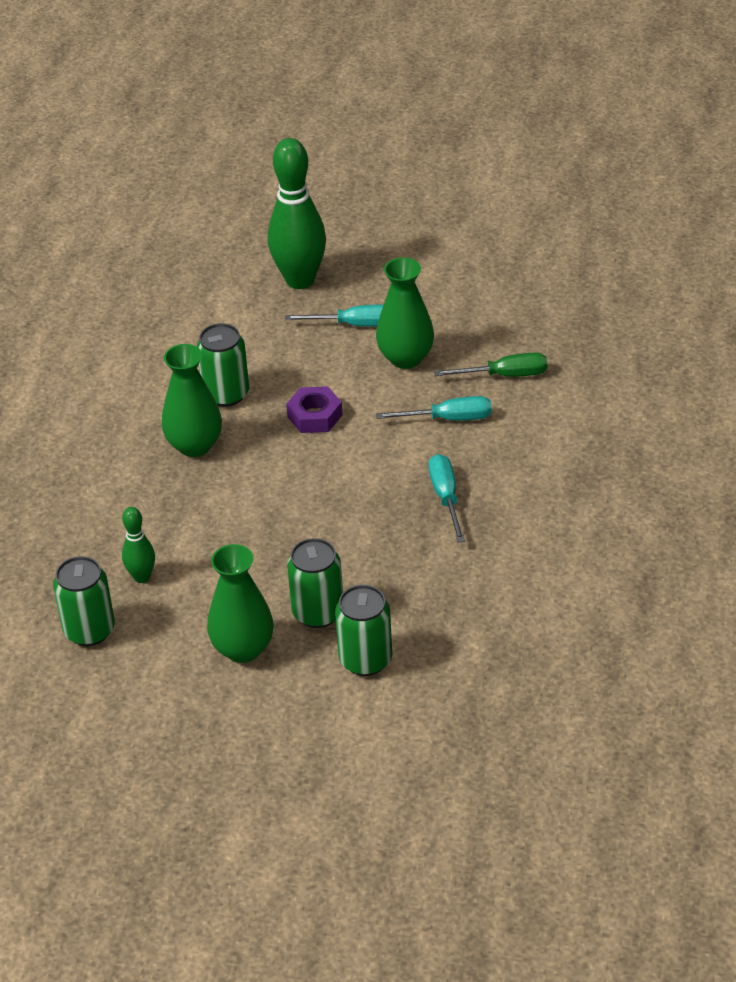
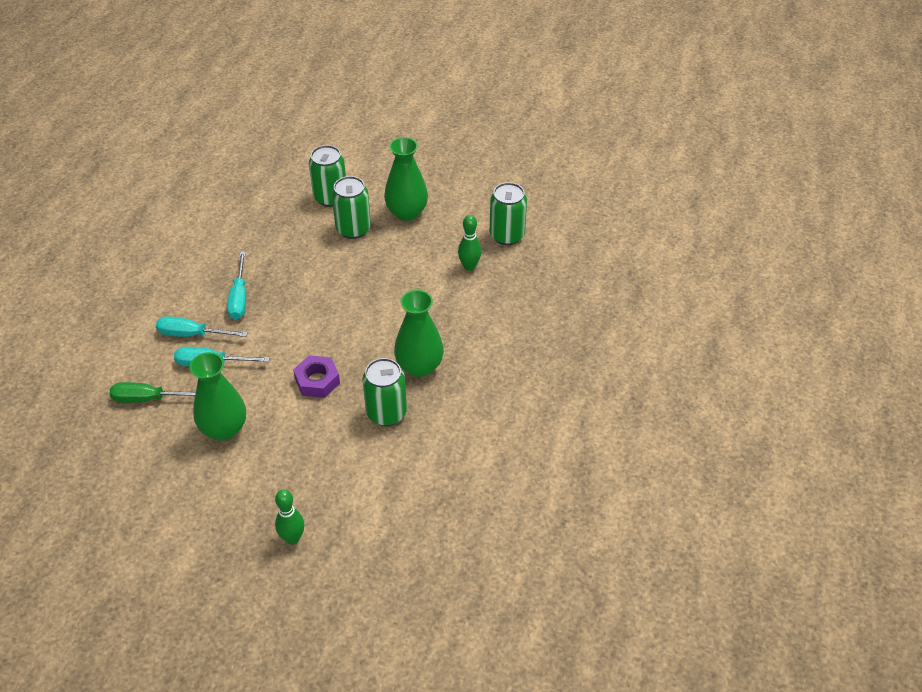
camera: 175 degrees left, 5 degrees up
(300, 280) = (292, 538): green bowling pin -> green bowling pin, size x0.50
(354, 324) = (257, 473): turquoise screwdriver -> turquoise screwdriver (192, 334)

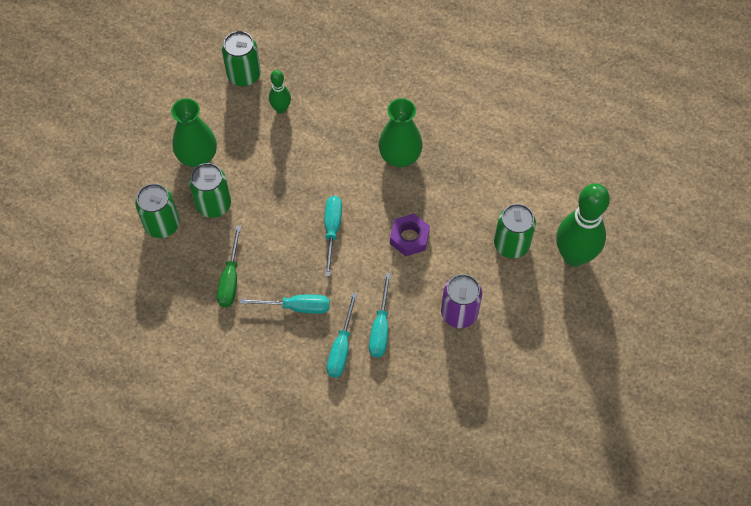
camera: 85 degrees left, 15 degrees up
(149, 399) = (419, 381): green screwdriver -> green screwdriver (230, 279)
(224, 429) = (459, 313): green vase -> purple can
(292, 538) = (574, 256): green bowling pin -> green bowling pin, size x2.02
(325, 317) = (332, 230): none -> turquoise screwdriver
(386, 413) = (449, 184): green can -> green can (511, 244)

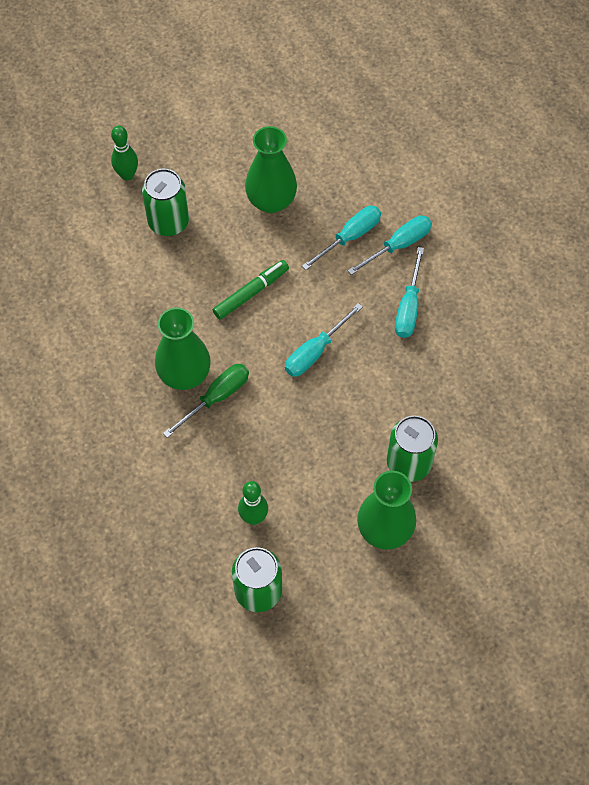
camera: 140 degrees left, 0 degrees up
(162, 224) = (477, 480): green can -> none
(230, 279) = (449, 376): green screwdriver -> green screwdriver (216, 397)
(296, 307) = (408, 307): turquoise screwdriver -> turquoise screwdriver turned 120 degrees counterclockwise
(409, 237) = (251, 293): purple nut -> green marker
(459, 313) = (271, 201): purple can -> green vase
(574, 256) = (127, 175): green bowling pin -> green bowling pin, size x0.50

